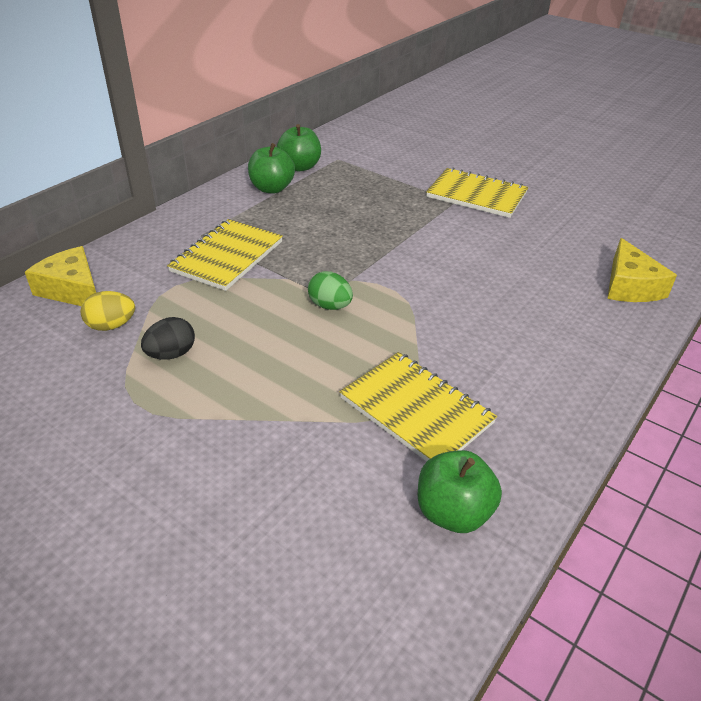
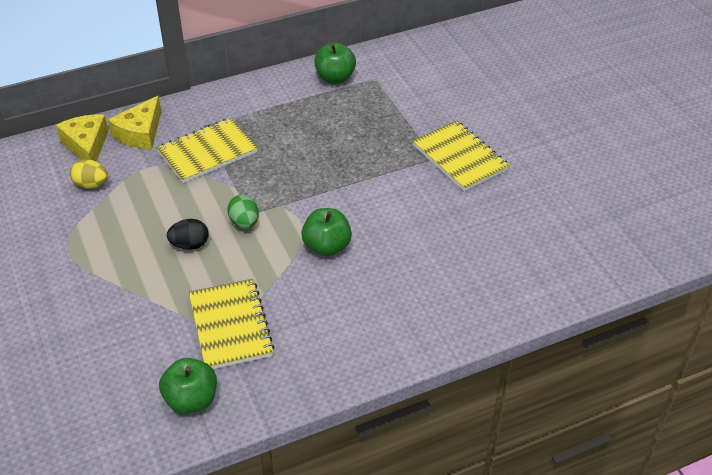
camera: 30 degrees right, 5 degrees up
(171, 354) = (112, 221): black egg -> black egg (190, 245)
(272, 188) = (293, 95): green apple -> green apple (327, 247)
(630, 286) = (497, 293): yellow cheese -> yellow cheese (140, 133)

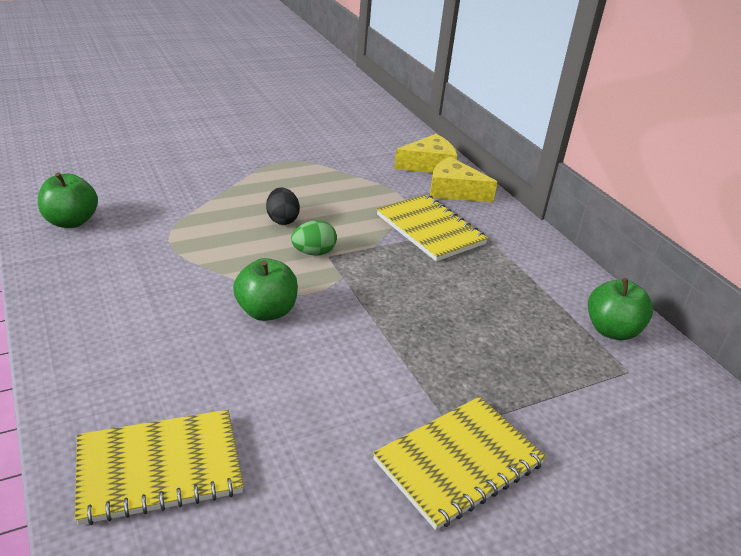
camera: 85 degrees right, 10 degrees down
(91, 185) = (372, 168): yellow egg -> none
(230, 326) = (158, 243): yellow notebook -> yellow notebook (159, 468)

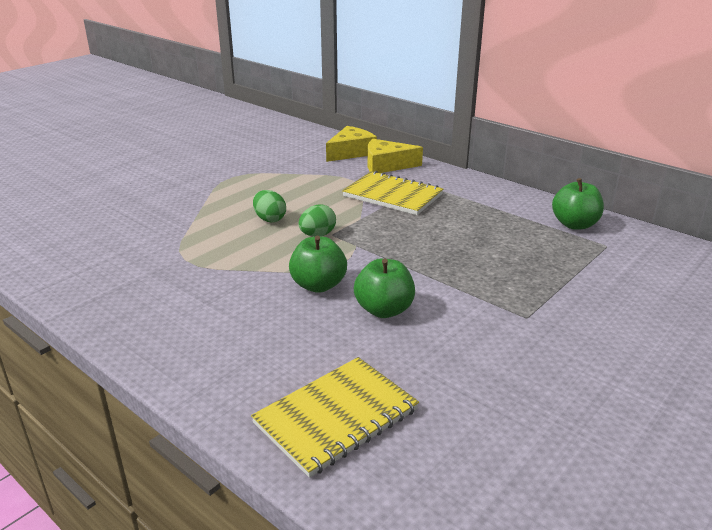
camera: 20 degrees left, 5 degrees down
(71, 221) = (80, 270): green apple -> green apple (384, 310)
(282, 220) = (270, 219): black egg -> green egg
(458, 462) = (549, 336): yellow notebook -> none

